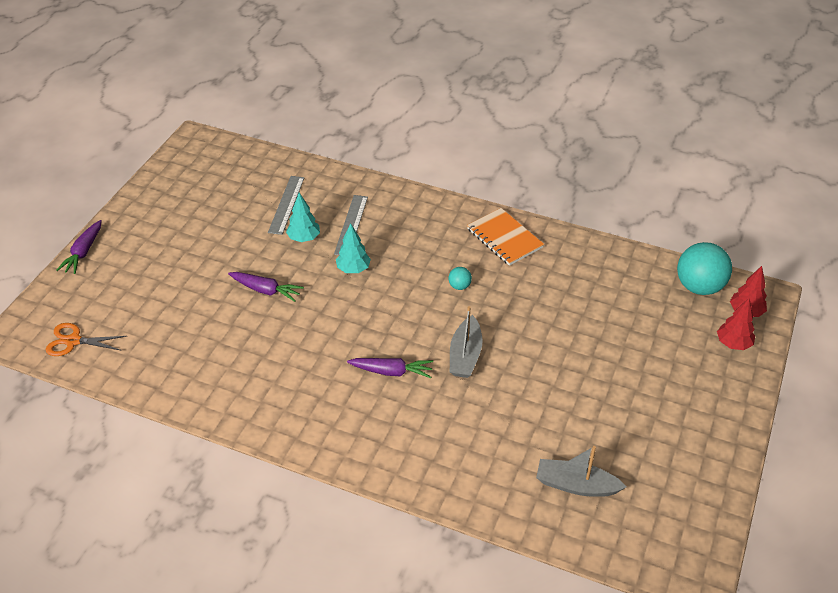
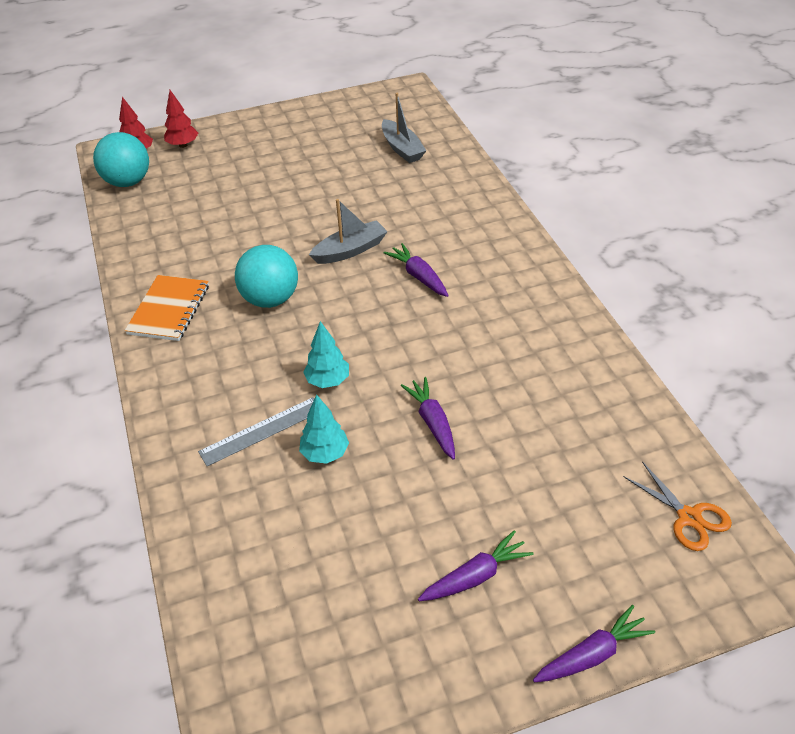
camera: 130 degrees left, 0 degrees up
(166, 244) = (476, 576): none -> purple carrot
(286, 204) = (285, 516): grey ruler -> none
(459, 286) = (270, 299): turquoise ball -> turquoise ball, size x2.25

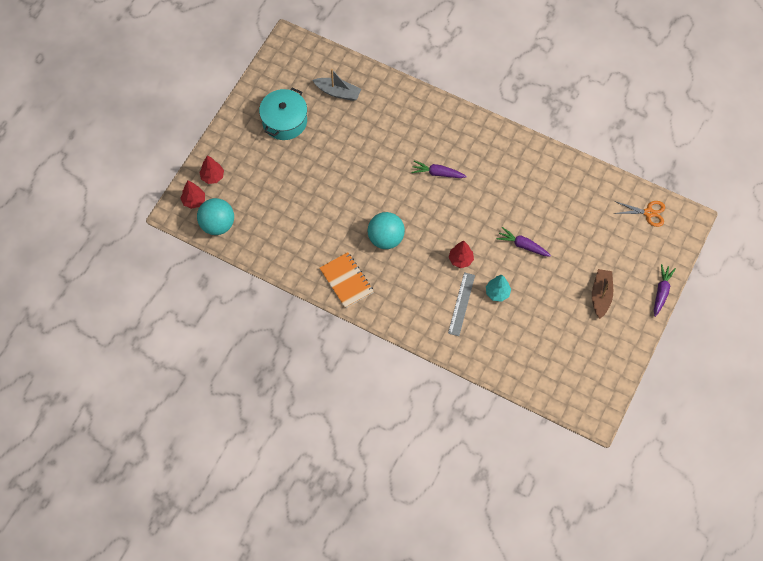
camera: 45 degrees left, 20 degrees up
(314, 142) = (284, 121): none -> turquoise pot
(328, 381) = (460, 260): turquoise tree -> red tree
(350, 250) = (389, 181): grey boat -> none
(476, 576) = (601, 295): purple carrot -> brown boat

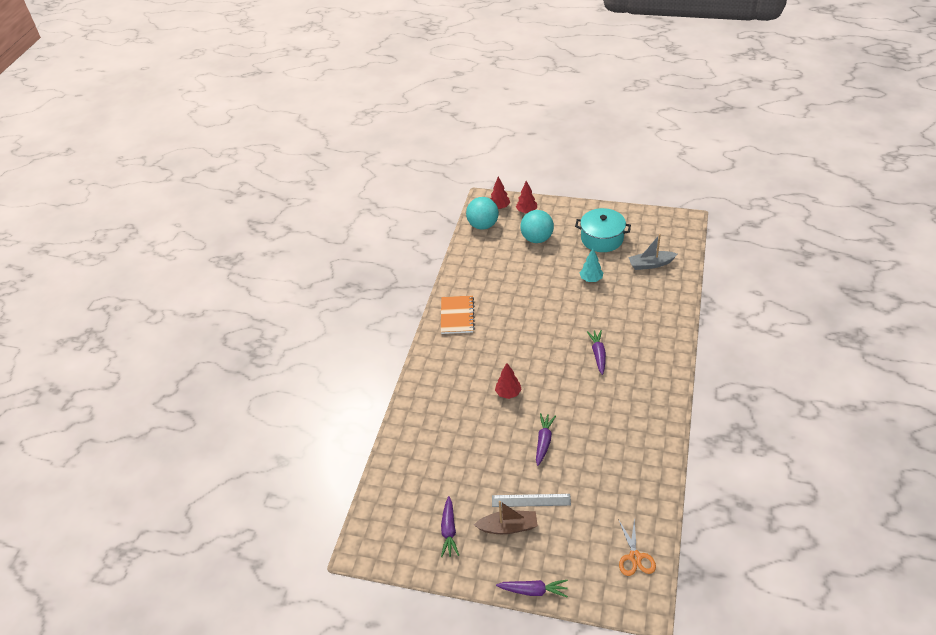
camera: 80 degrees right, 20 degrees down
(338, 92) = (651, 264): grey boat -> grey boat turned 75 degrees clockwise
(346, 281) = (457, 316): orange notebook -> orange notebook turned 45 degrees counterclockwise
(386, 238) = (510, 332): turquoise ball -> turquoise ball (537, 239)
(461, 304) = (459, 404): grey ruler -> grey ruler (531, 500)
(497, 293) = (481, 431): turquoise tree -> turquoise tree (591, 279)
(594, 342) = (449, 531): none -> purple carrot

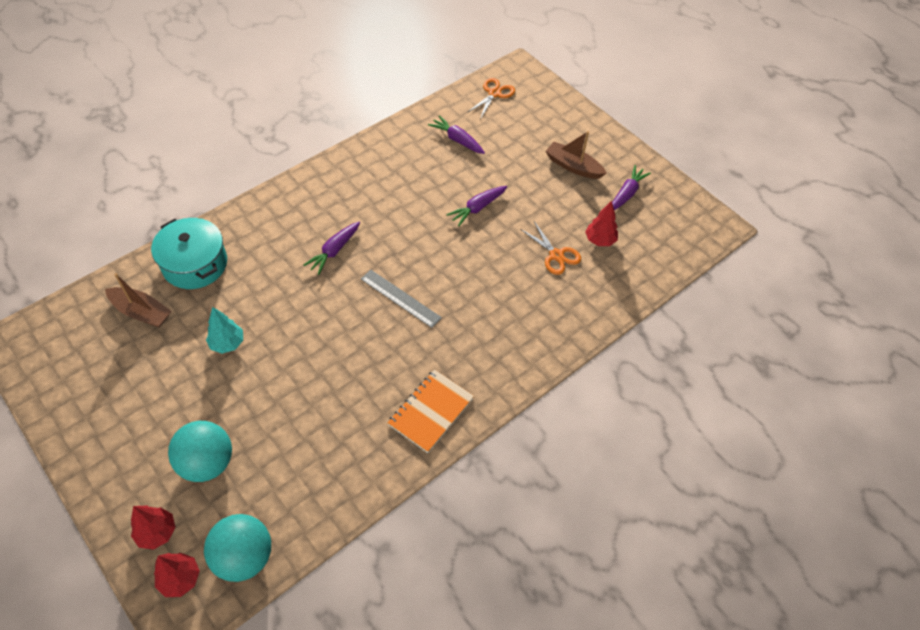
camera: 150 degrees left, 10 degrees up
(462, 444) = (556, 255): none -> orange scissors
(508, 393) = (465, 273): red tree -> red tree (600, 240)
(531, 500) = (536, 172): grey ruler -> grey ruler (400, 298)
(534, 591) = (590, 119): purple carrot -> purple carrot (457, 140)
(602, 238) = (136, 394): turquoise pot -> turquoise pot (195, 264)
(651, 264) = (141, 312): grey boat -> brown boat

